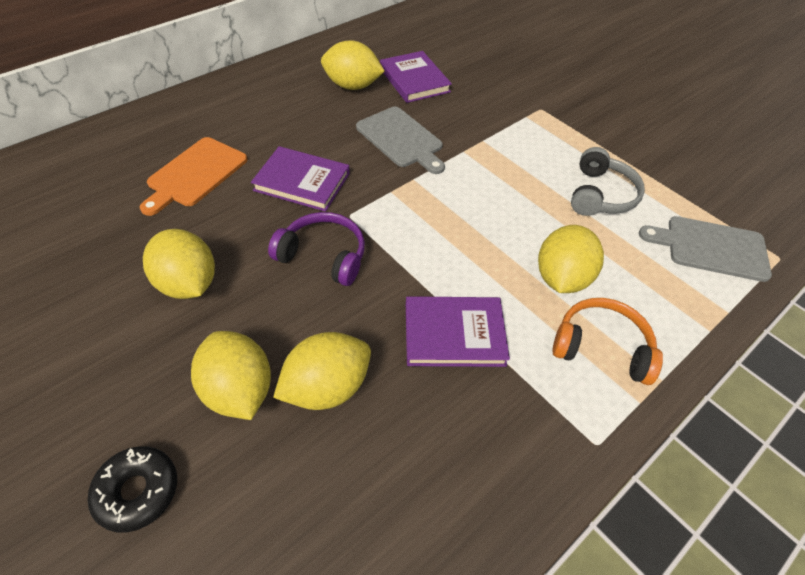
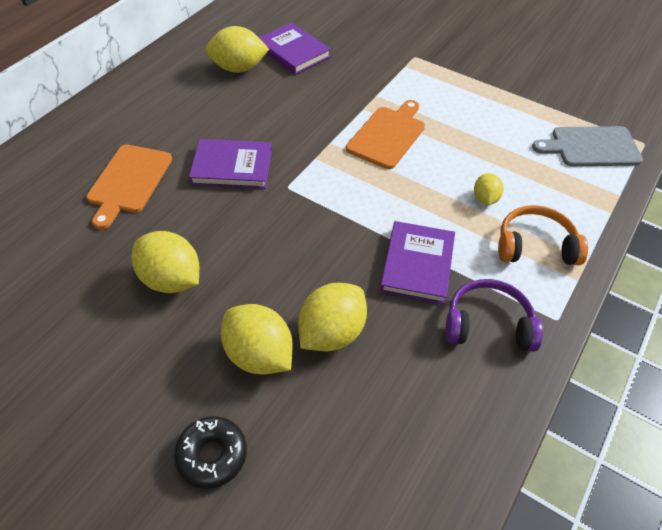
camera: 15 degrees left, 0 degrees up
(323, 256) = (281, 227): purple headphones -> purple headphones (488, 325)
(401, 139) = (304, 109): grey cutting board -> none
(454, 334) = (417, 264): purple book -> purple book turned 60 degrees counterclockwise
(478, 184) = (387, 135): none -> orange cutting board
(561, 278) = (485, 198): yellow lemon -> yellow lemon, size x0.55
(600, 195) = (491, 122): grey headphones -> none

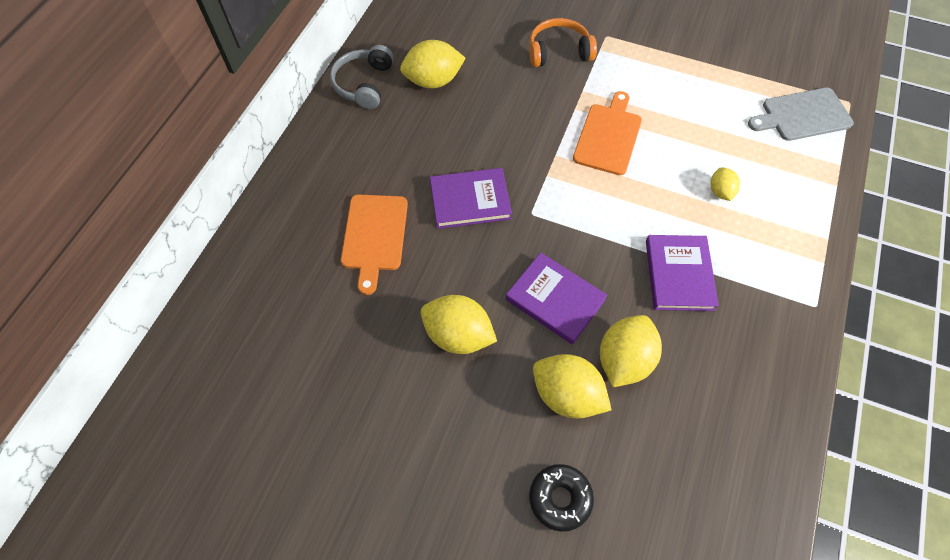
camera: 10 degrees left, 10 degrees up
(174, 62) = (364, 84): none -> grey headphones
(293, 52) = (482, 50): purple book -> purple book (555, 300)
(488, 325) = (758, 323): purple headphones -> none
(535, 246) = (778, 234): orange headphones -> orange headphones (558, 52)

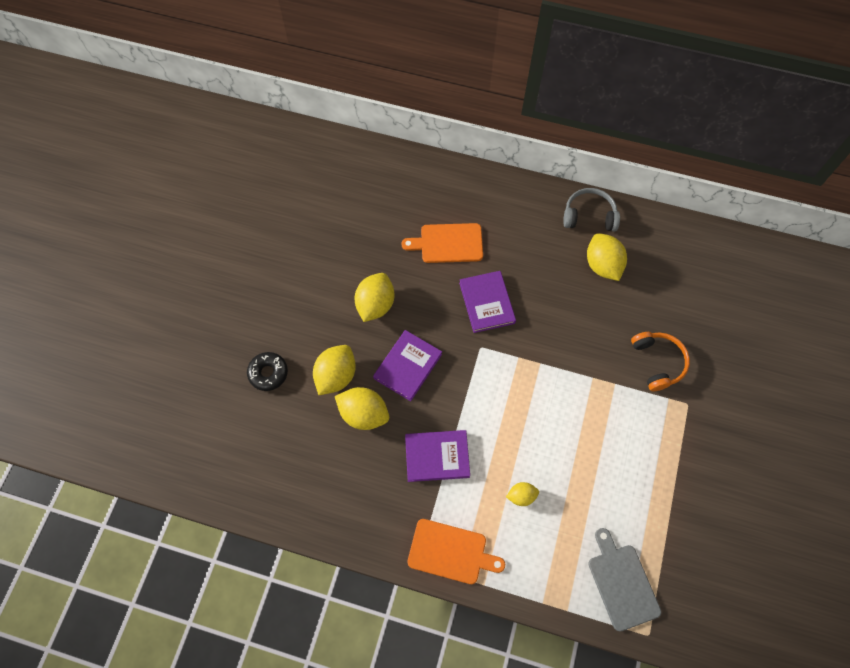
camera: 85 degrees right, 5 degrees up
(608, 136) = (566, 405): orange cutting board -> orange cutting board (450, 552)

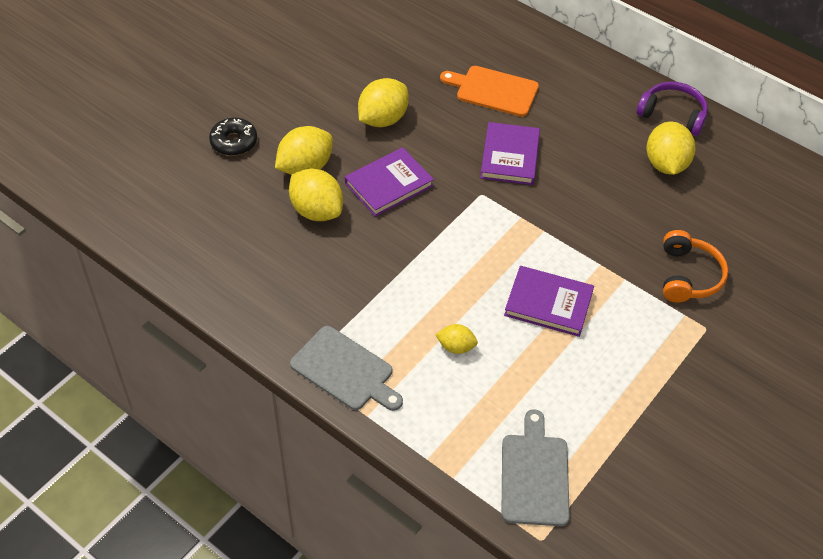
camera: 20 degrees right, 15 degrees down
(437, 456) = (377, 276): purple book -> purple book (548, 303)
(450, 552) = (345, 370): orange cutting board -> grey cutting board
(589, 216) = (672, 115): grey headphones -> purple headphones

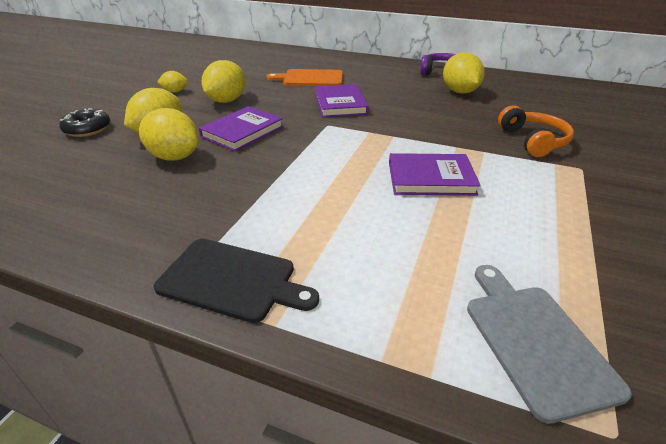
camera: 15 degrees left, 15 degrees down
(345, 370) = (232, 280): grey cutting board -> black cutting board
(456, 347) = (358, 229): yellow lemon -> yellow lemon (175, 91)

